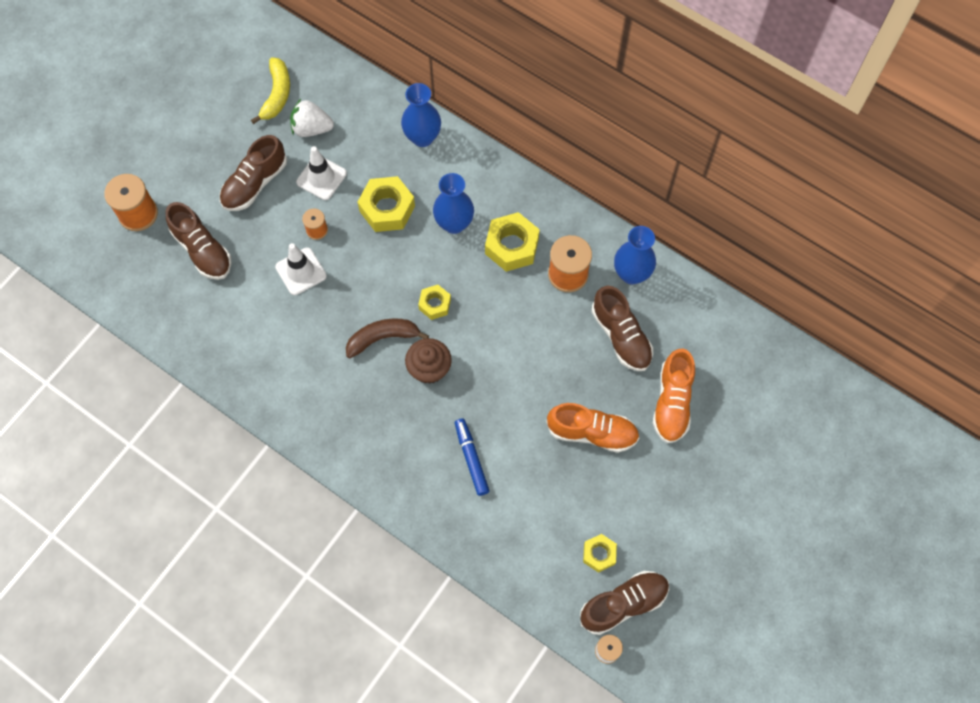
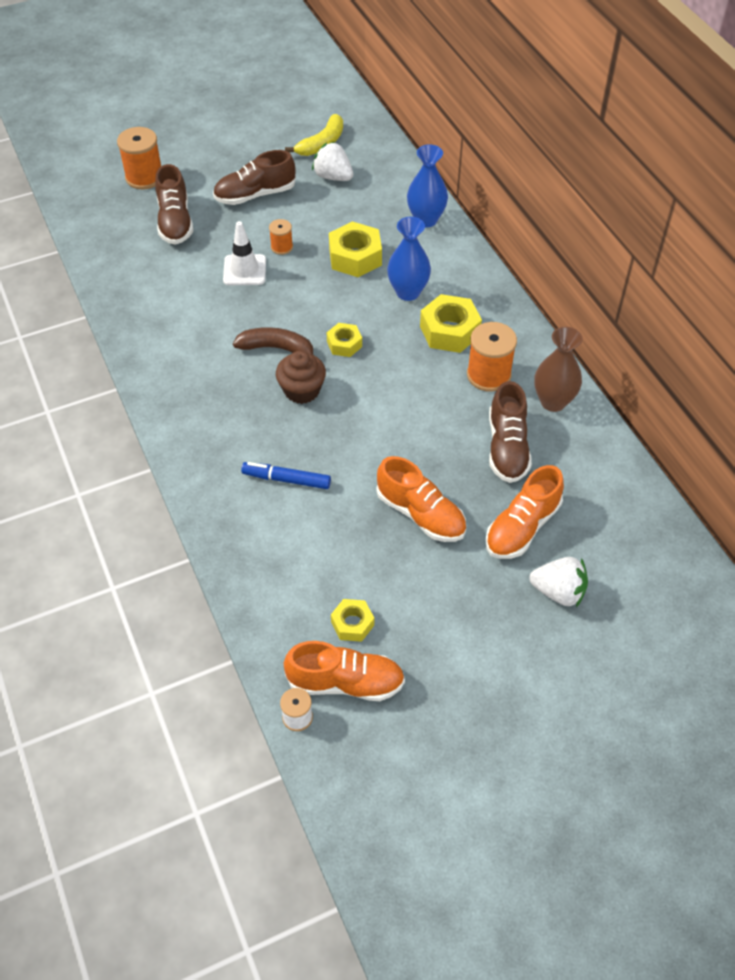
camera: 30 degrees right, 15 degrees down
(321, 178) = (314, 213): white traffic cone -> none
(471, 458) = (286, 479): blue marker -> blue marker turned 90 degrees counterclockwise
(623, 604) = (345, 682): brown shoe -> orange shoe
(631, 274) = (553, 401): blue vase -> brown vase
(728, 443) = (558, 592): none -> white strawberry

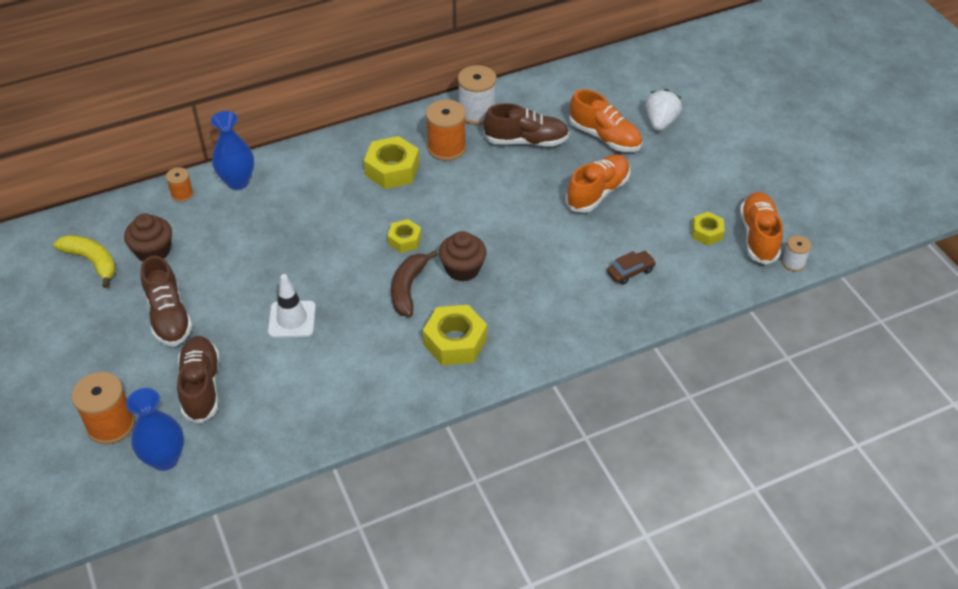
camera: 90 degrees left, 5 degrees down
(175, 222) = (201, 386): brown shoe -> brown shoe turned 90 degrees counterclockwise
(282, 247) = (260, 290): orange spool -> orange spool (182, 194)
(286, 479) = (568, 276): blue marker -> none
(291, 538) = (630, 271): none -> brown car
(333, 177) = (153, 251): white strawberry -> brown cupcake
(355, 257) = (284, 233): yellow nut -> yellow nut (455, 342)
(408, 292) = (339, 196): blue vase -> blue vase (165, 459)
(553, 401) = (477, 113): brown vase -> white spool

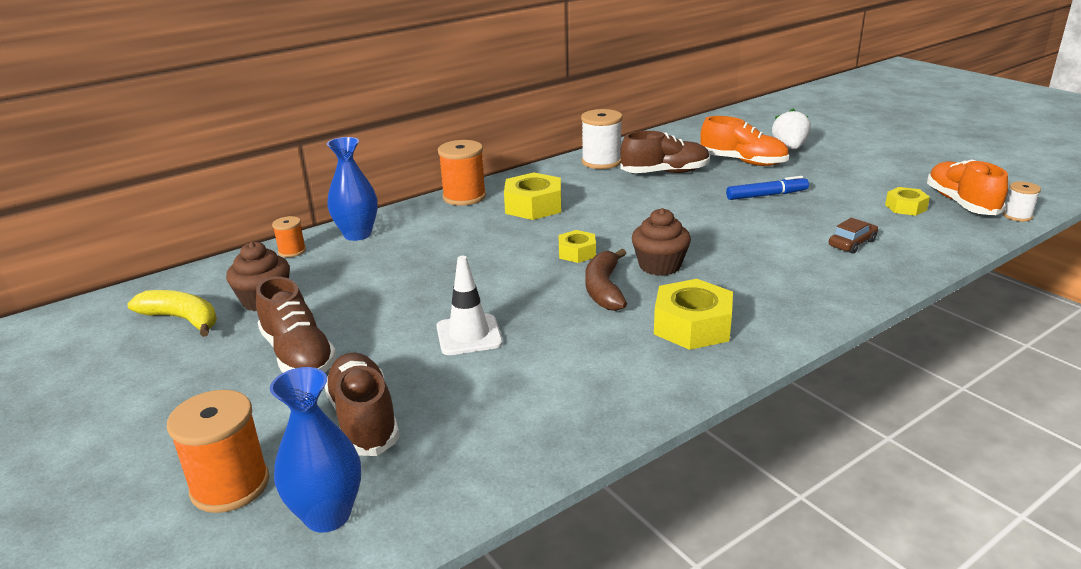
camera: 10 degrees left, 20 degrees down
(446, 148) = (584, 186): orange spool -> orange spool (464, 197)
(597, 192) = (766, 195): orange shoe -> blue marker

